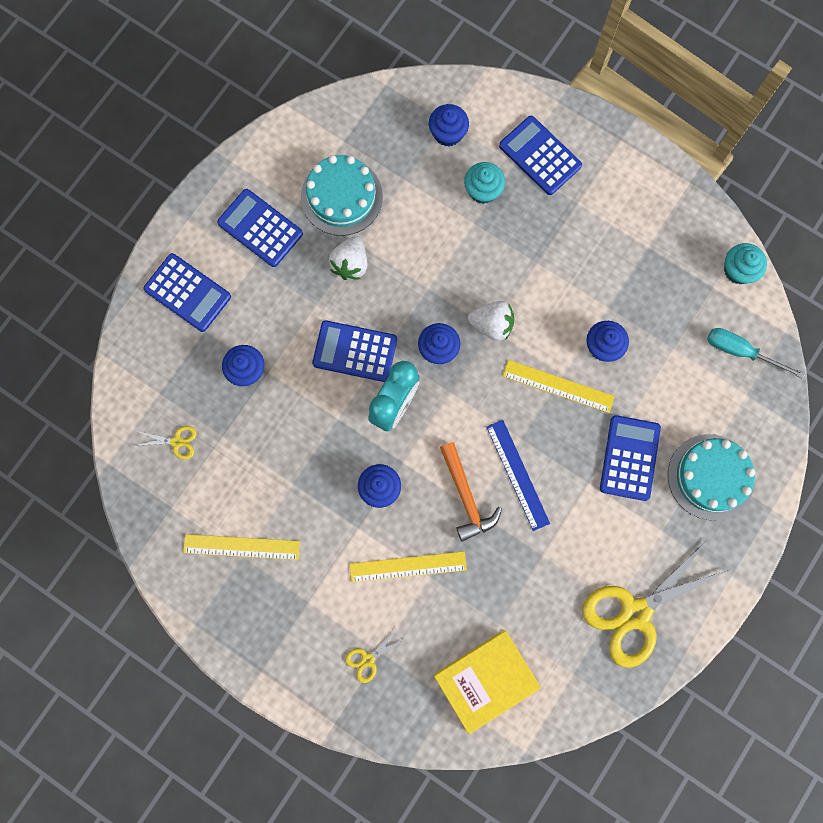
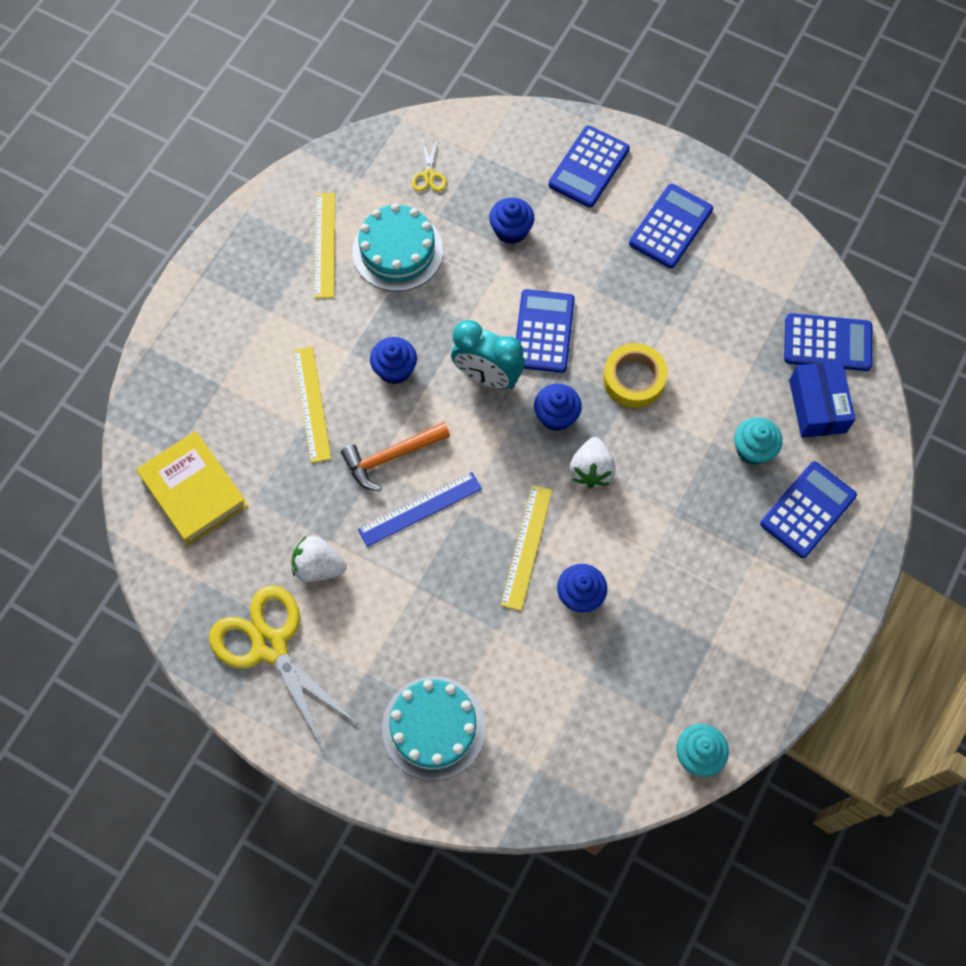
camera: 85 degrees right, 10 degrees down
(341, 196) = (720, 302): turquoise cake -> turquoise cake (397, 251)
(350, 264) = (643, 318): white strawberry -> white strawberry (318, 566)
(368, 659) = (213, 373): yellow scissors -> none
(409, 279) = (634, 379): none -> yellow tape
(448, 133) = (817, 406): blue cupcake -> blue box
(629, 458) = (449, 632): blue calculator -> blue calculator (827, 343)
(740, 351) = (593, 760): turquoise screwdriver -> none

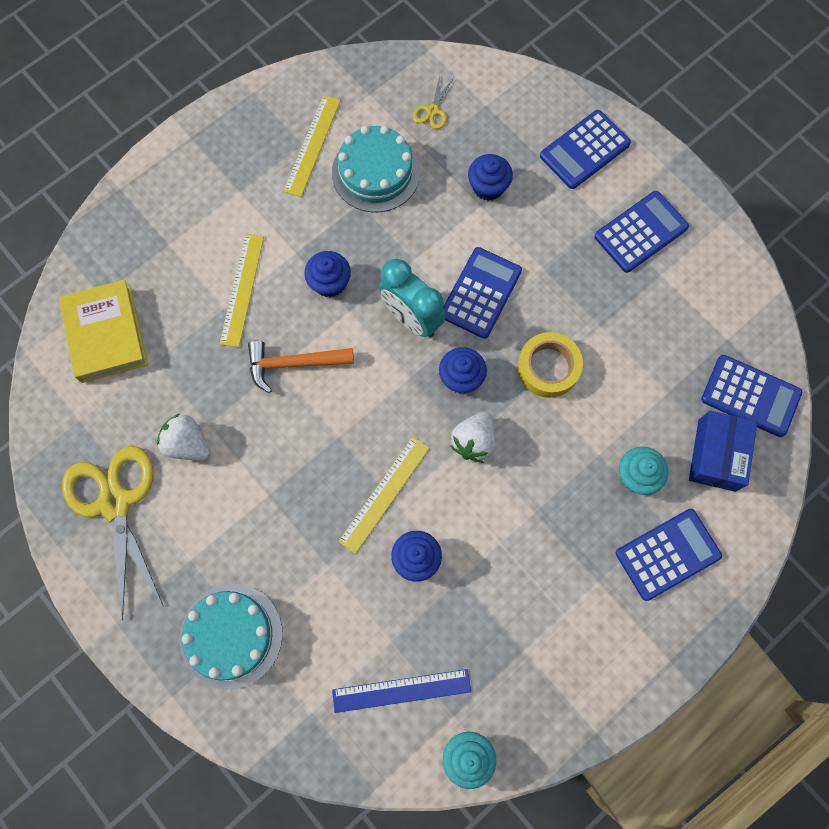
camera: 20 degrees right, 5 degrees up
(420, 509) = (300, 422): blue ruler -> blue ruler (401, 690)

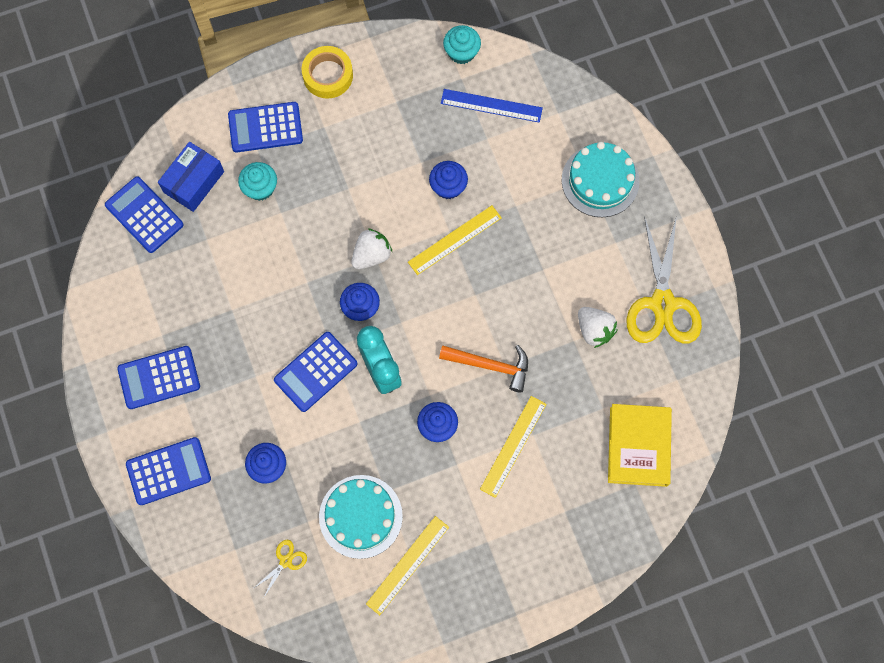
camera: 160 degrees left, 0 degrees up
(548, 367) = (289, 291): yellow tape -> yellow tape (328, 75)

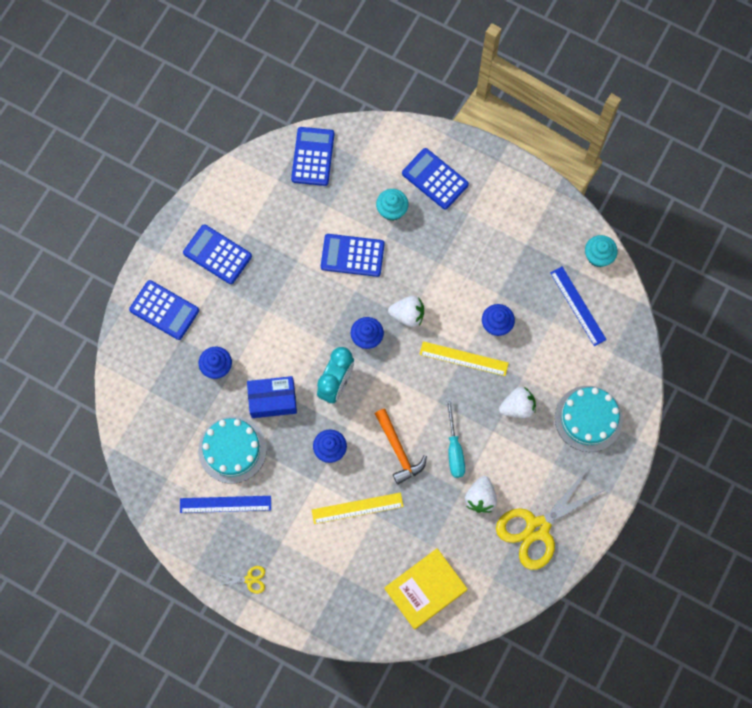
camera: 50 degrees right, 0 degrees up
(194, 182) = (360, 167): blue box -> blue box (272, 400)
(285, 561) = (166, 427): yellow scissors -> yellow scissors (249, 579)
(315, 372) = (301, 345): blue calculator -> blue calculator (352, 255)
(328, 75) = (505, 187): yellow tape -> none
(408, 565) = (225, 504): yellow ruler -> blue ruler
(530, 316) = (454, 449): none -> turquoise screwdriver
(539, 231) = (517, 407): none -> white strawberry

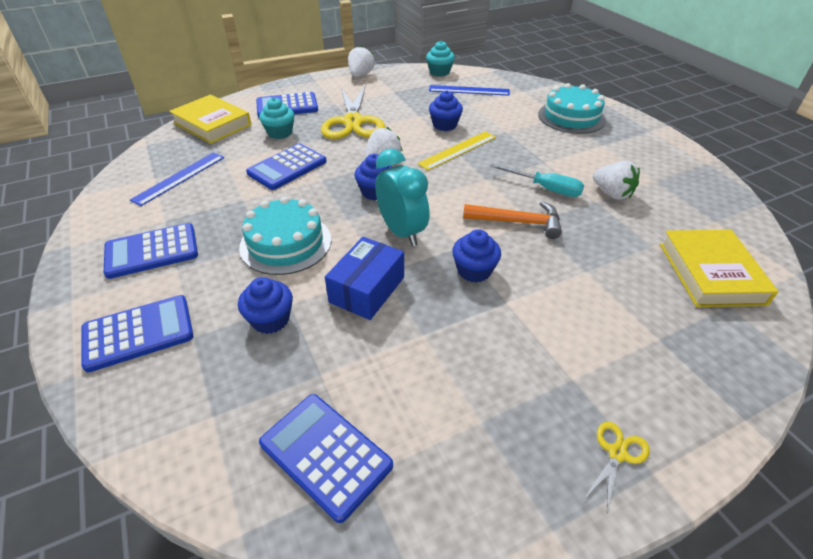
camera: 55 degrees left, 30 degrees down
(225, 504) = (469, 416): blue ruler -> blue ruler (179, 178)
(232, 449) = (393, 363): turquoise cake -> turquoise cake (286, 243)
(313, 156) = (170, 150): blue calculator -> blue calculator (326, 454)
(357, 508) = (568, 282): yellow ruler -> none
(367, 149) = (212, 124): none -> yellow book
(517, 407) = (531, 142): white strawberry -> white strawberry (360, 75)
(537, 528) = (666, 175): yellow scissors -> yellow scissors (353, 122)

